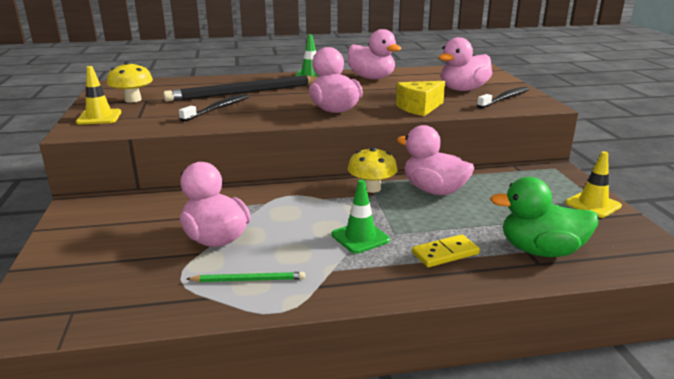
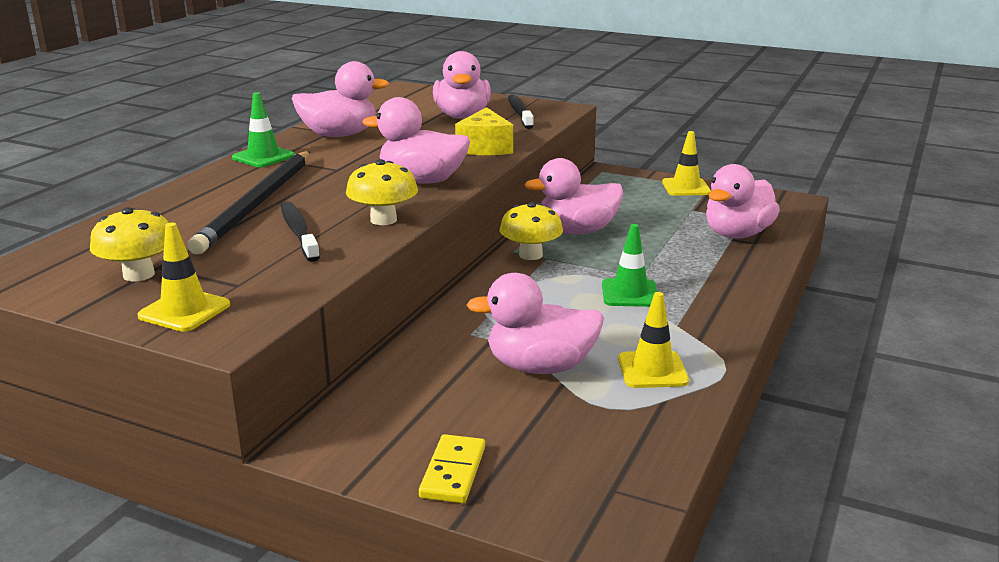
camera: 55 degrees left, 0 degrees up
(249, 280) = (652, 370): green pencil -> yellow traffic cone
(260, 118) = (383, 220): none -> yellow mushroom
(445, 253) = (701, 269): yellow domino -> yellow domino (453, 472)
(540, 251) = (737, 234): green duck -> pink duck

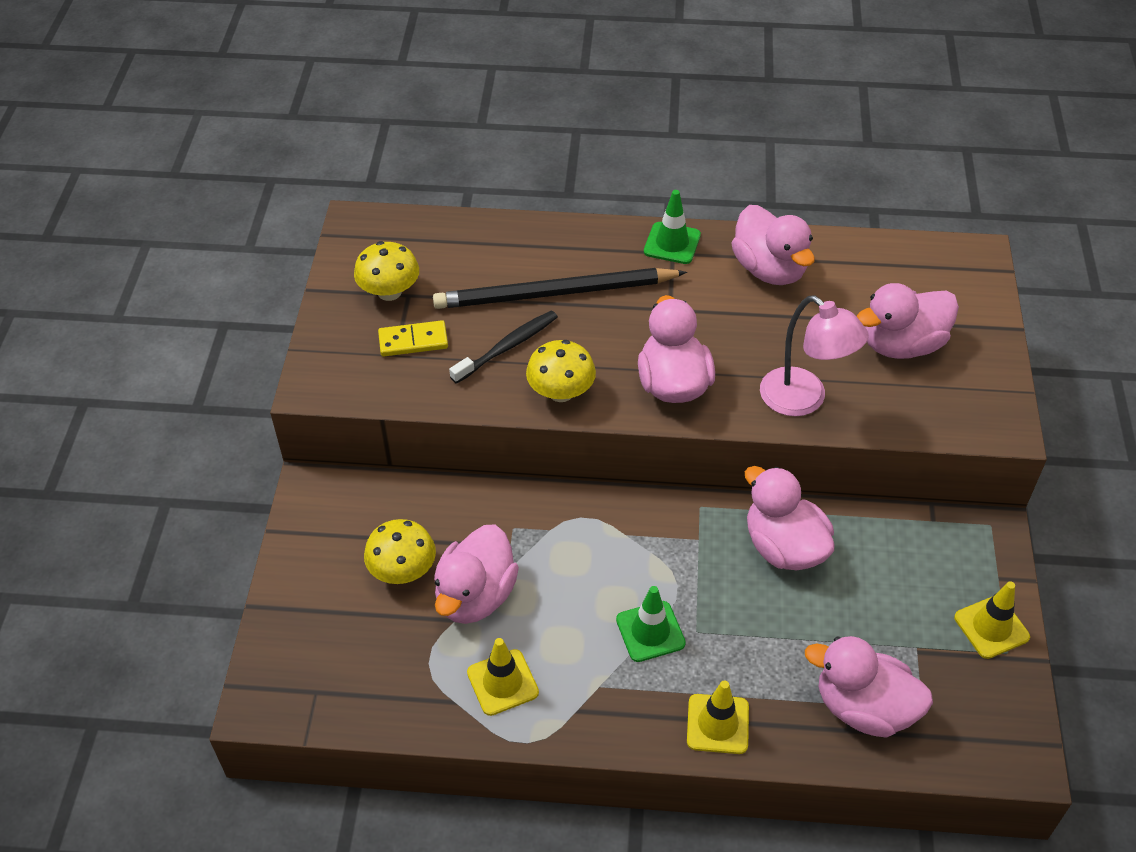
camera: 70 degrees right, 25 degrees up
(184, 311) = (343, 346): yellow traffic cone -> yellow traffic cone (717, 724)
(453, 472) = (306, 584): yellow domino -> yellow domino (413, 341)
(485, 147) = (803, 400): yellow cheese -> pink lamp
(519, 113) = (953, 392): black toothbrush -> none
(530, 255) = (699, 523): yellow mushroom -> yellow mushroom (403, 570)
(540, 367) = (475, 596): pink duck -> pink duck turned 135 degrees counterclockwise

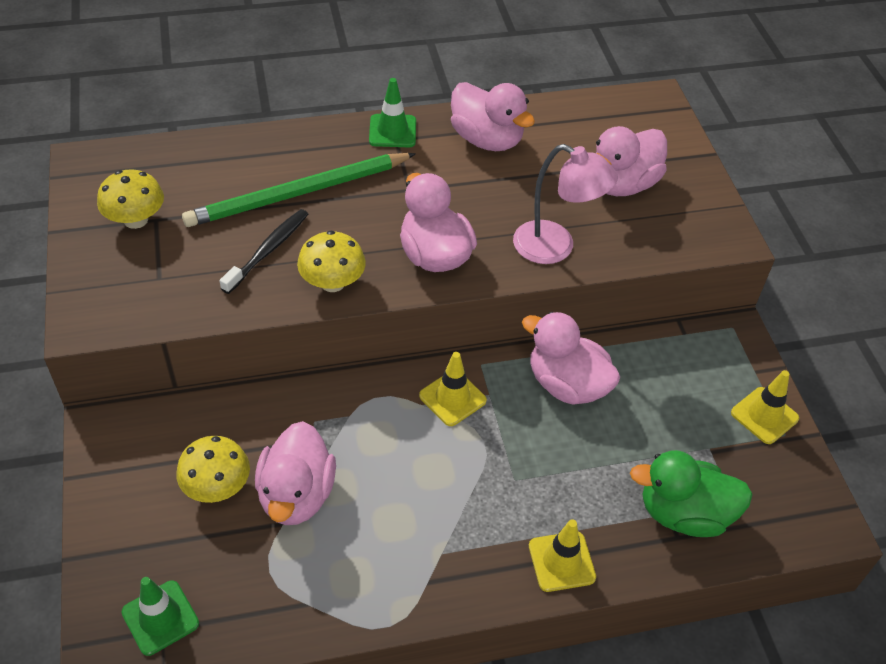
camera: 20 degrees left, 0 degrees up
(413, 341) = (173, 261): yellow domino -> none
(502, 682) = (348, 573): yellow traffic cone -> yellow traffic cone (452, 398)
(554, 293) = (298, 193): black pencil -> green pencil
(650, 631) = (473, 490): green traffic cone -> green traffic cone (160, 618)
(864, 708) = (684, 513): pink duck -> green duck

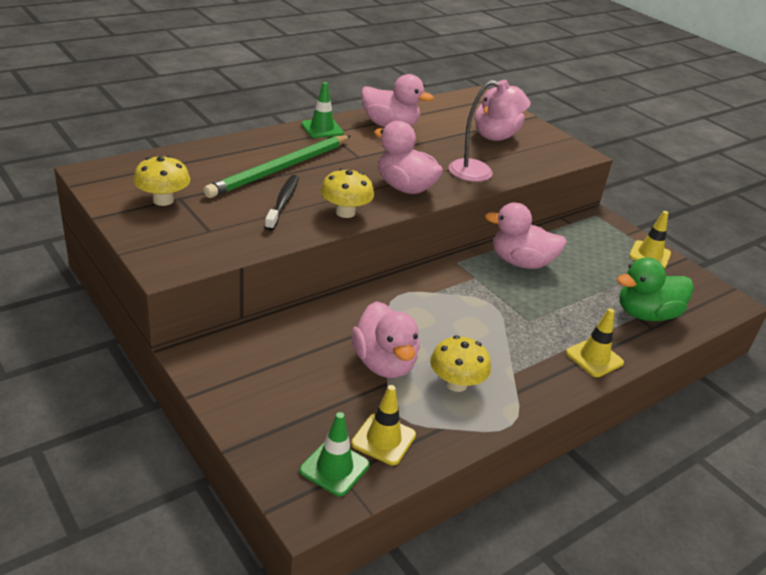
camera: 25 degrees left, 15 degrees down
(217, 486) = (319, 373): yellow mushroom -> yellow mushroom (456, 383)
(452, 398) = (452, 284): yellow traffic cone -> yellow traffic cone (383, 439)

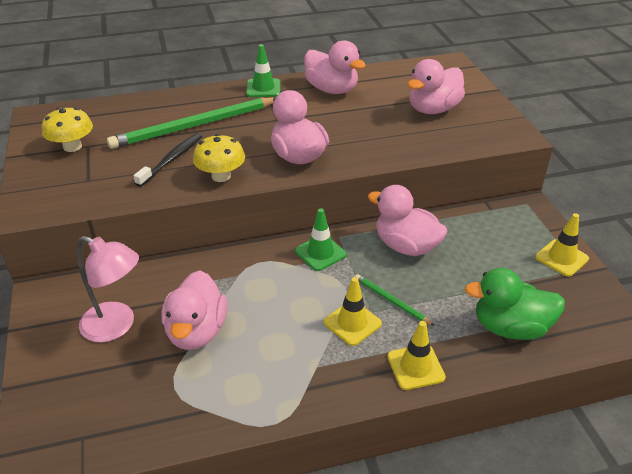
camera: 25 degrees right, 5 degrees up
(334, 468) = (81, 428): green traffic cone -> green traffic cone (320, 253)
(383, 439) = (143, 410): yellow traffic cone -> yellow traffic cone (352, 323)
(456, 383) = (251, 366): yellow mushroom -> none
(480, 172) = (388, 147): pink lamp -> pink lamp (116, 326)
(539, 309) = (391, 301): none -> green pencil

